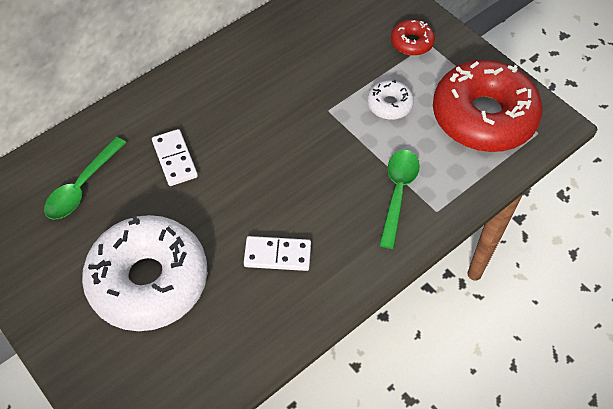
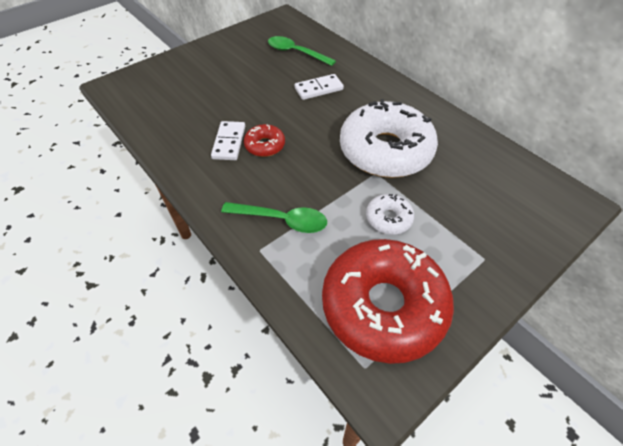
camera: 90 degrees right, 5 degrees down
(149, 280) = (220, 84): white donut -> white donut (385, 150)
(411, 42) = (481, 243): red donut -> red donut (265, 145)

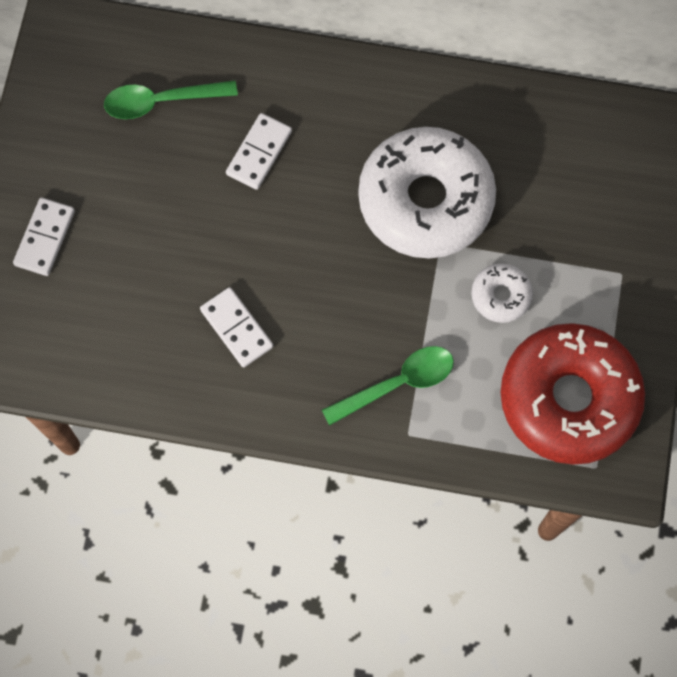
camera: 40 degrees left, 20 degrees up
(193, 66) = (45, 238): none -> white domino
(265, 145) = (283, 300): red donut -> none

